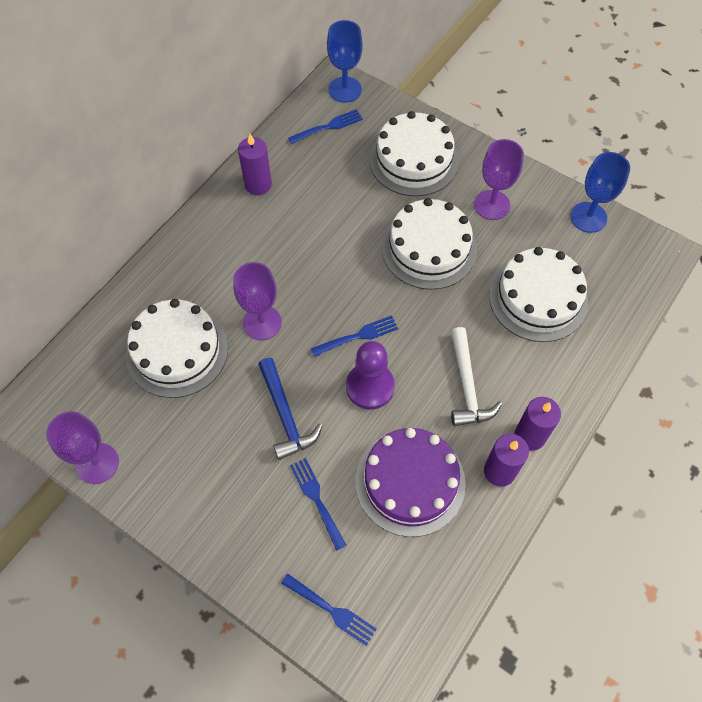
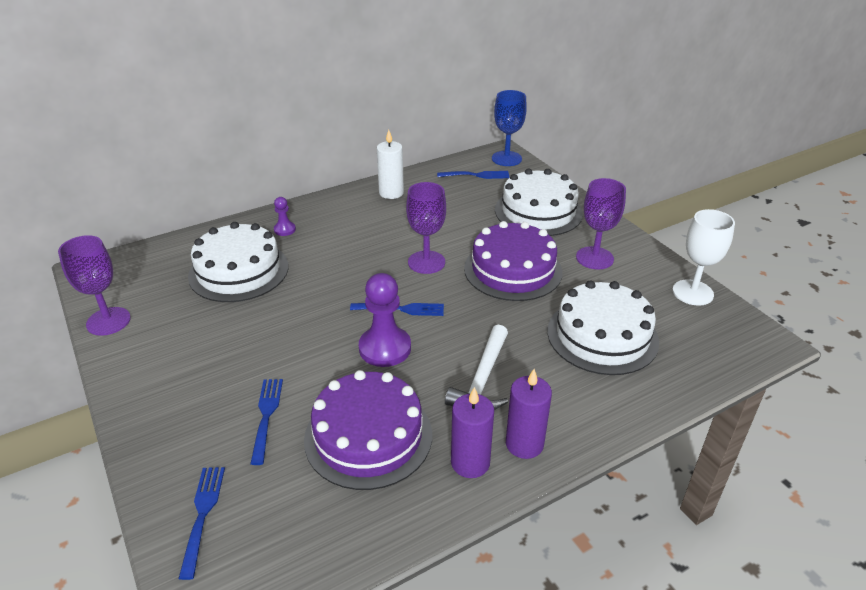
camera: 25 degrees right, 25 degrees down
(184, 278) = (284, 229): none -> purple pawn
(258, 184) = (391, 193): purple candle -> white candle
(262, 322) = (324, 275): purple goblet -> purple goblet (426, 262)
(285, 415) = (291, 343): blue hammer -> none
(330, 610) = (202, 515): blue fork -> blue fork turned 150 degrees counterclockwise
(429, 248) = (513, 270): white cake -> purple cake
(588, 217) = (692, 292): blue goblet -> white goblet

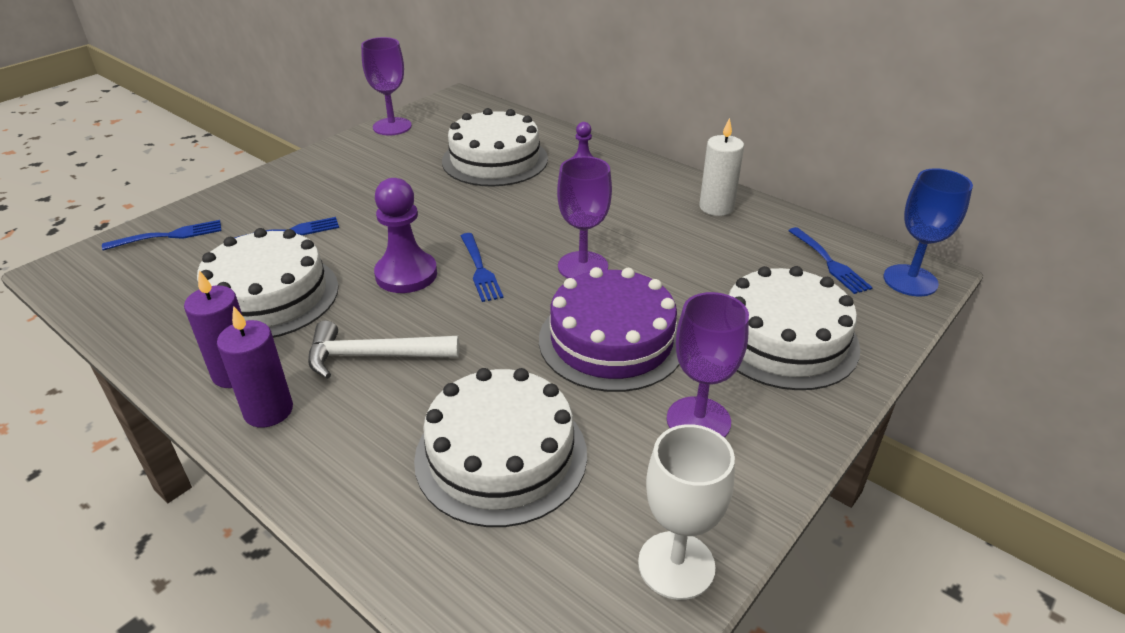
camera: 70 degrees right, 0 degrees up
(368, 436) = (268, 296): purple cake -> white cake

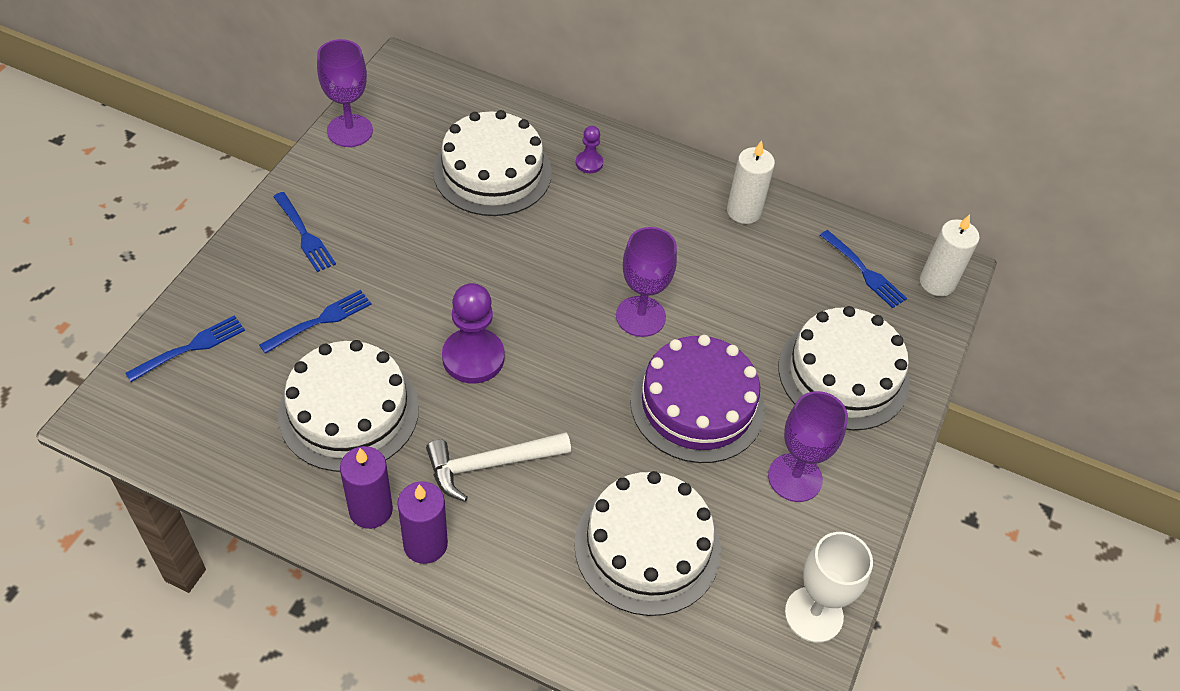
camera: 20 degrees left, 15 degrees up
(479, 269) = (542, 337): blue fork -> blue fork (304, 234)
(910, 280) = (937, 282): blue goblet -> white candle

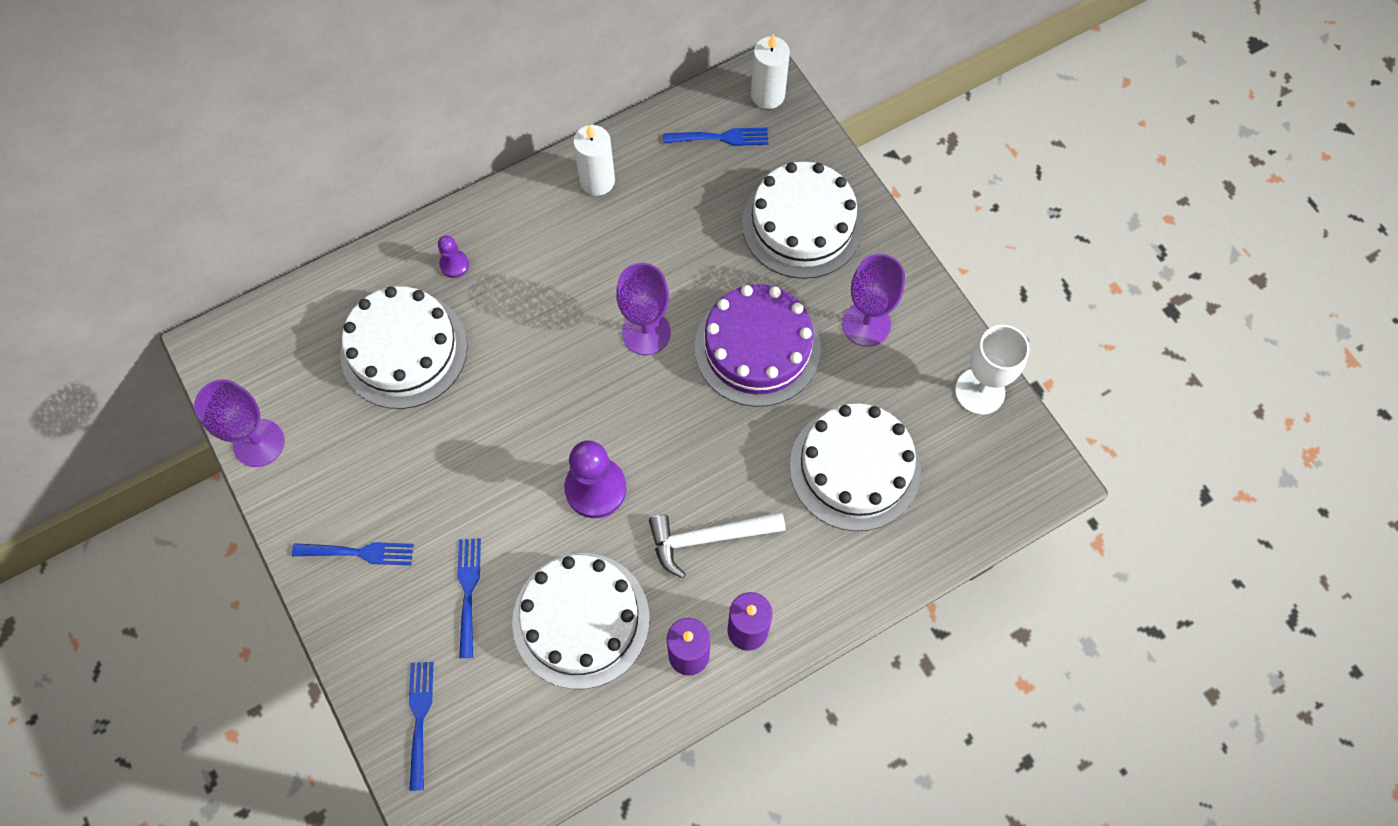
camera: 50 degrees left, 15 degrees up
(490, 465) = (708, 538): white hammer -> white hammer turned 60 degrees clockwise

